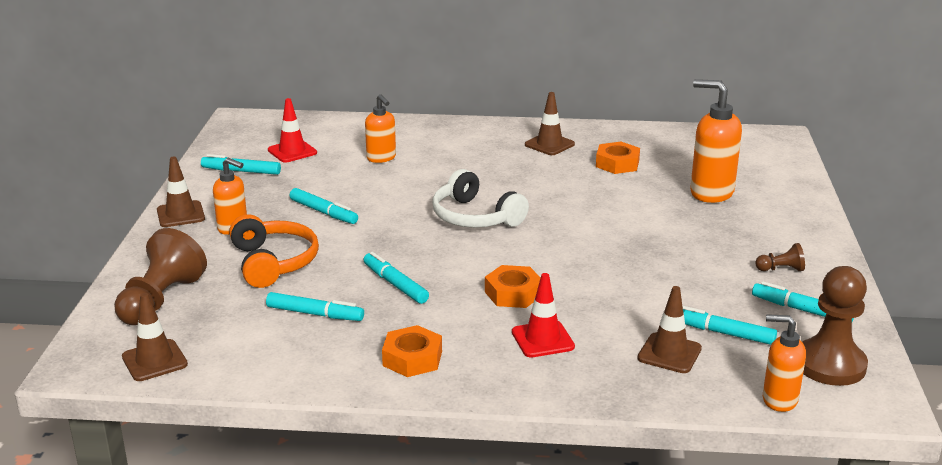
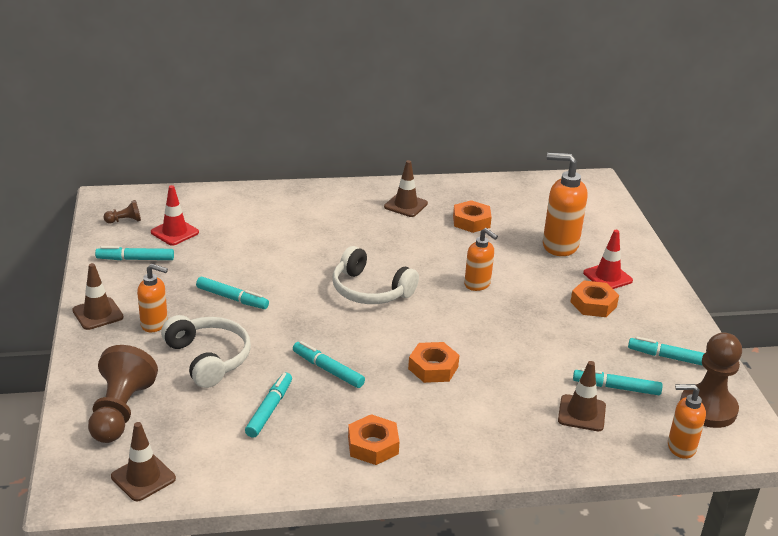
camera: 15 degrees left, 5 degrees up
(273, 262) = (208, 358): orange headphones -> white headphones
(315, 314) = (269, 409): turquoise marker -> turquoise marker turned 75 degrees counterclockwise
(381, 158) = (261, 233): orange soap dispenser -> orange soap dispenser (477, 284)
(542, 339) = (475, 412): red traffic cone -> red traffic cone (607, 277)
(728, 250) = (593, 304): none -> orange nut
(781, 269) = (641, 319): brown pawn -> brown pawn (125, 221)

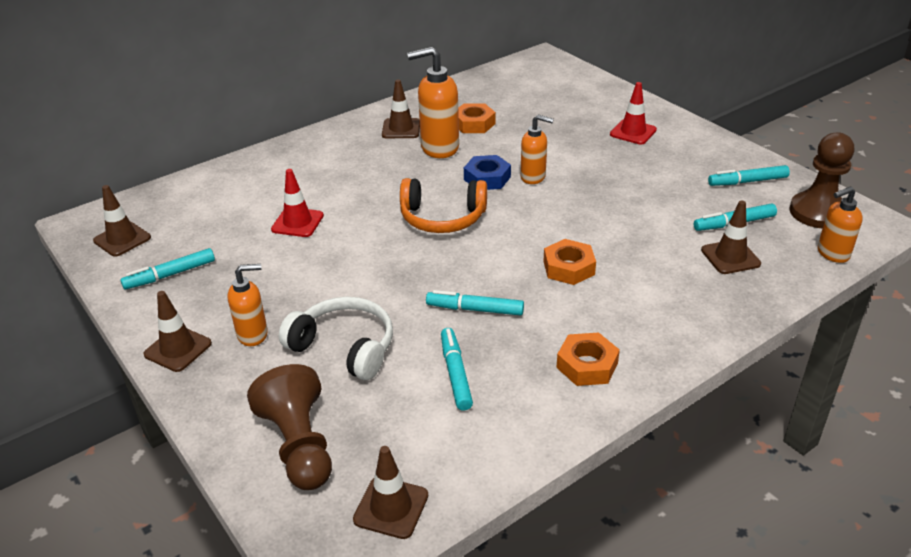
camera: 25 degrees left, 5 degrees up
(125, 221) = (122, 239): brown pawn -> brown traffic cone
(174, 232) = (190, 232): red traffic cone -> red traffic cone (297, 222)
(232, 298) = (313, 276): turquoise marker -> none
(370, 290) = (442, 218): white headphones -> orange headphones
(437, 271) = (487, 178): none -> blue nut
(559, 246) = (568, 119): orange soap dispenser -> orange soap dispenser (439, 148)
(593, 304) = (645, 159): orange nut -> none

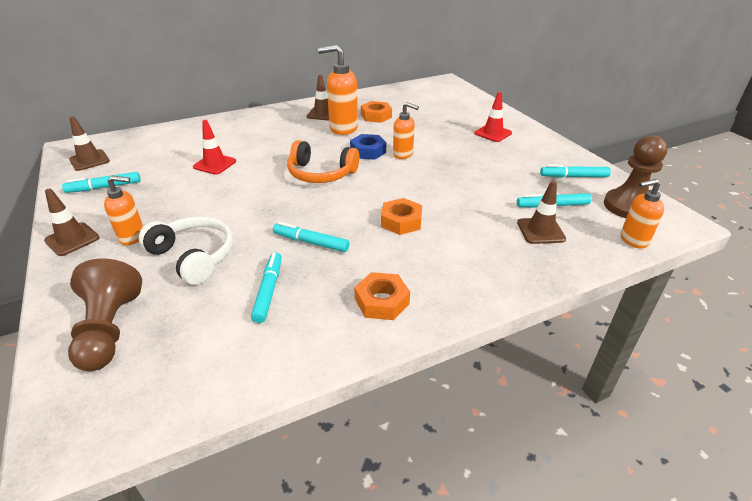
camera: 10 degrees right, 0 degrees up
(391, 507) = (149, 400): brown traffic cone -> none

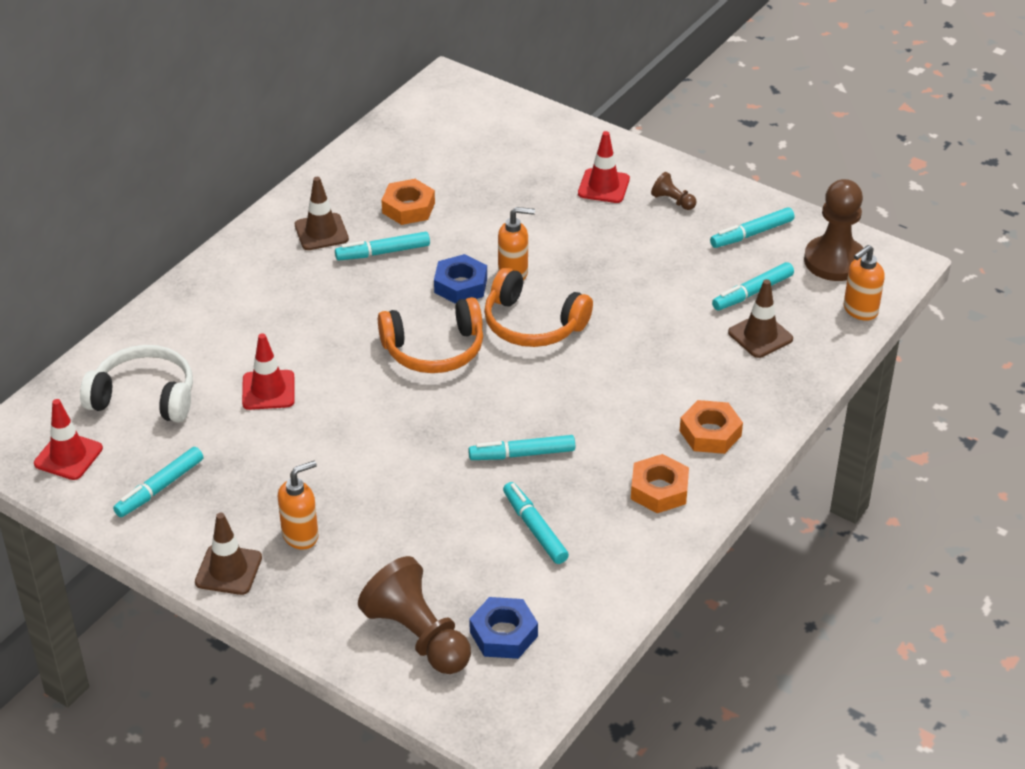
camera: 30 degrees left, 5 degrees up
(89, 160) = (68, 456): brown traffic cone -> red traffic cone
(162, 357) = (503, 634): none -> blue nut
(194, 256) = (407, 527): white headphones -> white headphones (144, 396)
(343, 128) = (383, 252): orange soap dispenser -> turquoise marker
(390, 179) = (532, 324): none -> orange headphones
(401, 221) = (599, 384): orange nut -> orange nut (710, 433)
(531, 149) = (673, 201): none -> brown pawn

